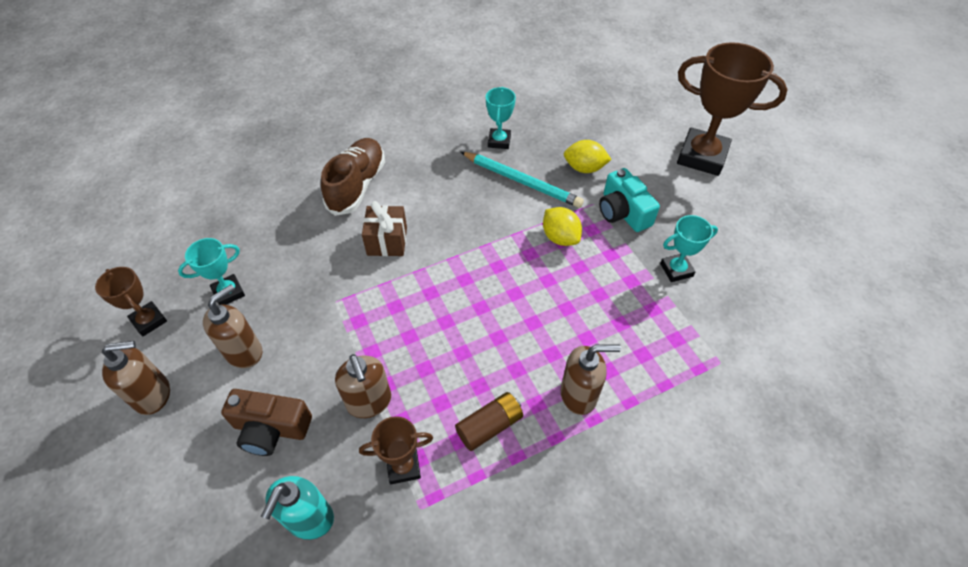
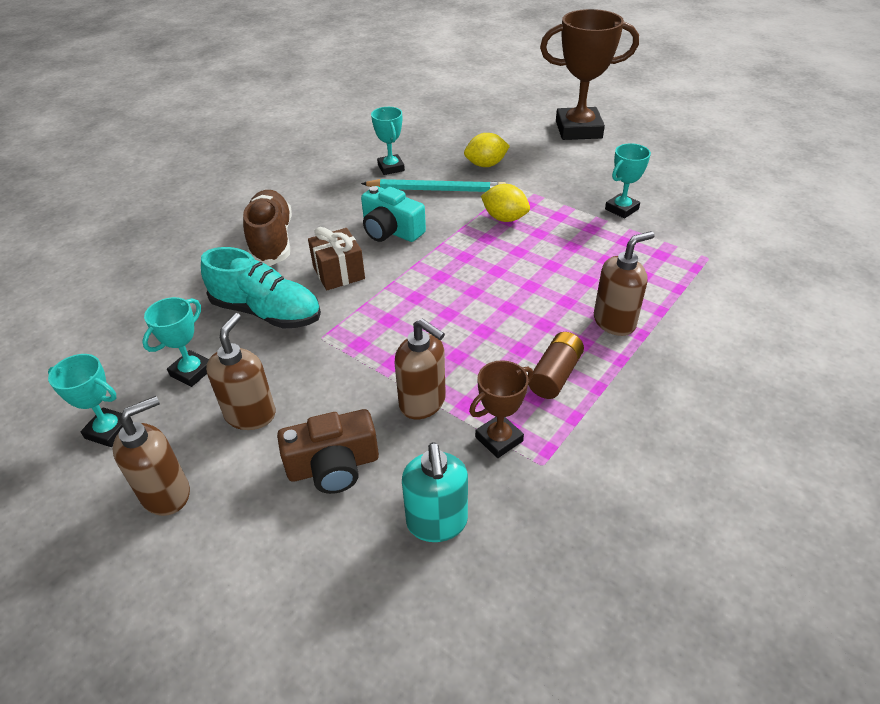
camera: 25 degrees left, 10 degrees down
(149, 321) = (109, 430): brown trophy -> turquoise trophy
(311, 258) = (267, 312): none -> turquoise shoe
(623, 212) = (544, 184): turquoise camera -> turquoise camera (391, 230)

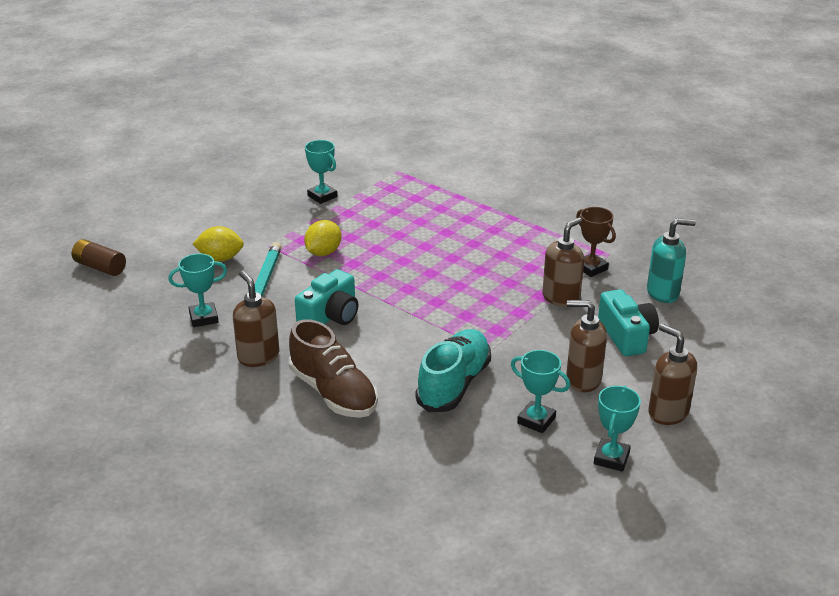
camera: 90 degrees left, 10 degrees down
(272, 240) = (333, 393): brown shoe -> brown shoe turned 120 degrees counterclockwise
(333, 466) = (626, 335): brown camera -> turquoise camera
(339, 273) = (397, 345): brown gift -> none
(486, 165) = (220, 258): yellow lemon -> yellow lemon turned 75 degrees counterclockwise
(555, 375) = (528, 243): brown battery -> brown battery (100, 267)
(578, 130) = (169, 203): brown trophy -> none
(614, 322) = (471, 215): brown soap dispenser -> brown soap dispenser (258, 356)

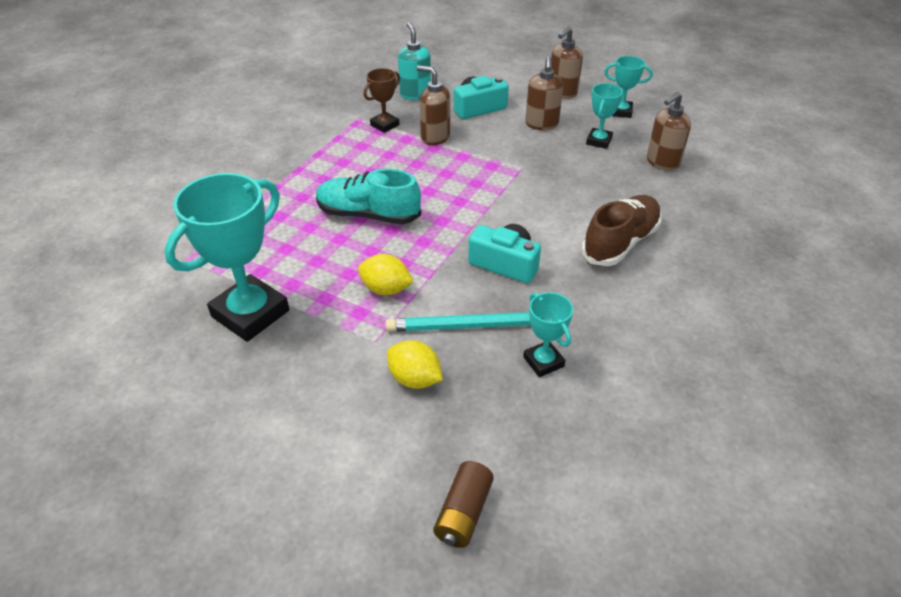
camera: 100 degrees left, 10 degrees up
(220, 258) = (415, 379): yellow lemon -> yellow lemon turned 45 degrees counterclockwise
(258, 356) = (592, 301): brown soap dispenser -> brown soap dispenser (662, 162)
(322, 196) = (250, 313): turquoise trophy -> turquoise trophy, size x1.97
(454, 384) = (575, 180): turquoise shoe -> turquoise shoe (368, 215)

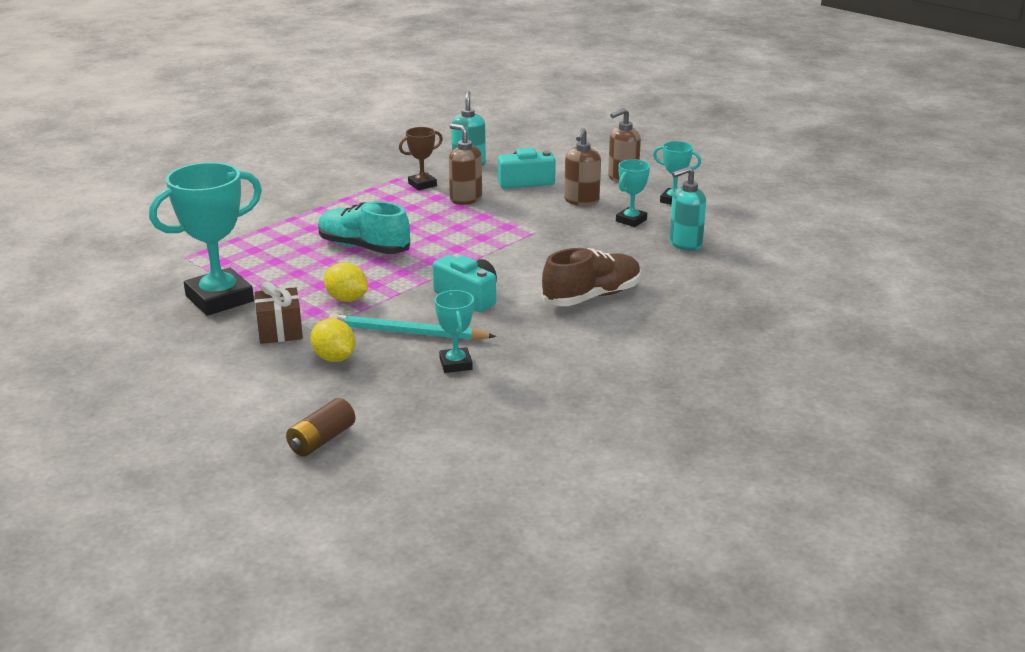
camera: 15 degrees right, 15 degrees down
(337, 349) = (280, 331): none -> brown gift
(662, 162) = (685, 244): brown soap dispenser -> turquoise soap dispenser

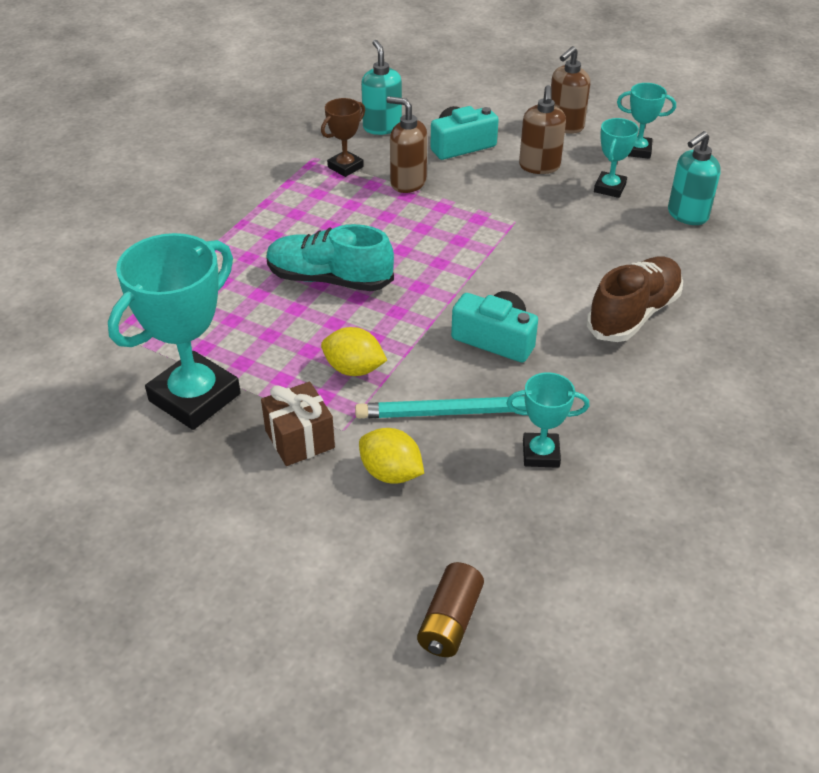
camera: 15 degrees left, 15 degrees up
(456, 364) = (541, 454): turquoise trophy -> turquoise trophy turned 60 degrees counterclockwise

